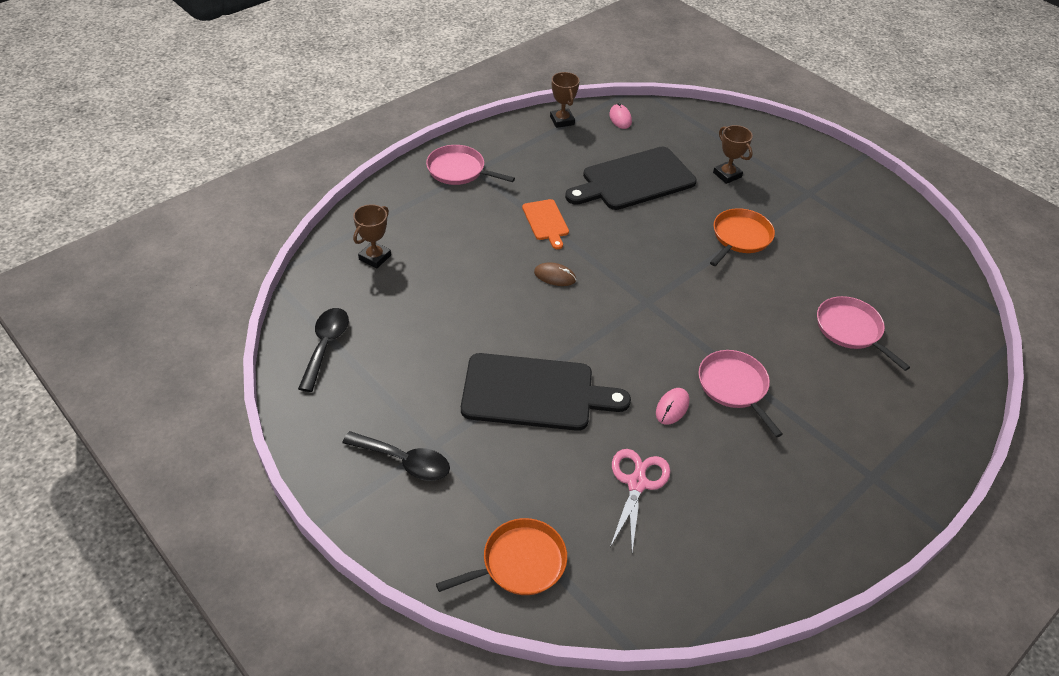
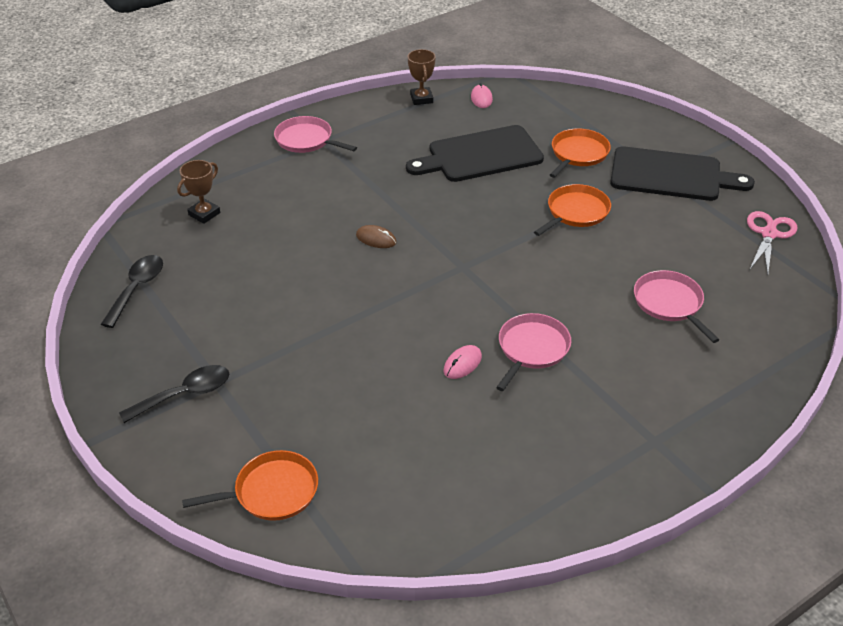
camera: 10 degrees right, 5 degrees down
(405, 461) = (185, 394): black spoon -> black spoon turned 60 degrees counterclockwise
(534, 393) = (327, 342): black cutting board -> black cutting board (671, 175)
(546, 222) = (380, 189): orange cutting board -> none
(637, 483) = (407, 430): pink scissors -> pink scissors (769, 234)
(727, 175) = (578, 154): brown trophy -> orange pan
(734, 387) = (532, 349): pink pan -> pink pan turned 45 degrees clockwise

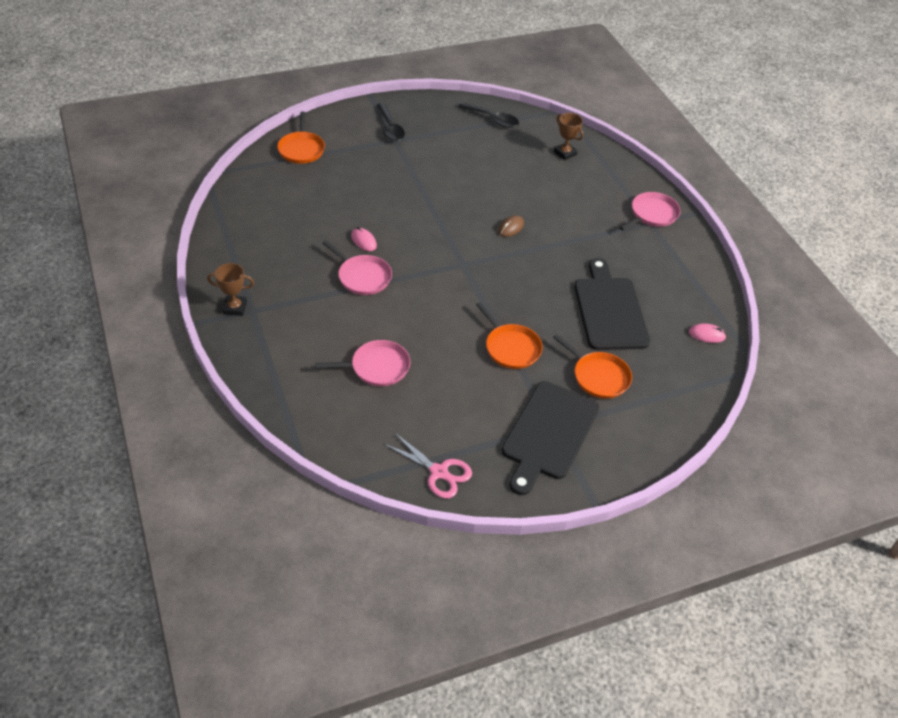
camera: 100 degrees right, 5 degrees up
(421, 99) = (710, 294): brown trophy -> brown trophy (235, 308)

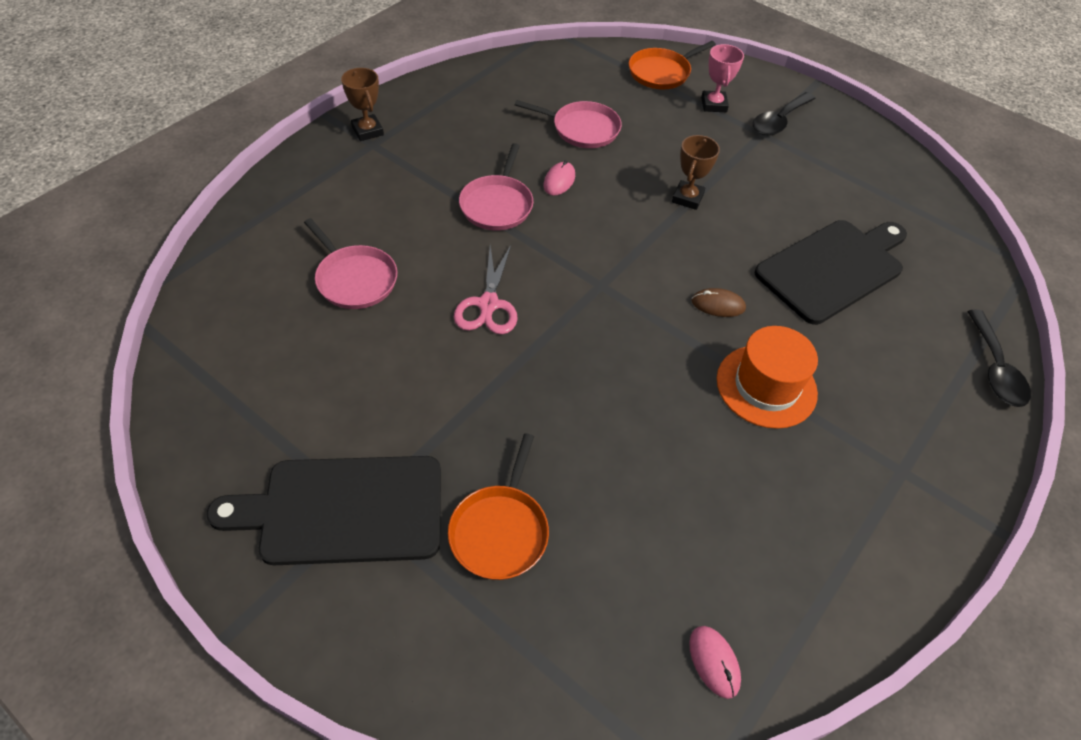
camera: 60 degrees right, 5 degrees up
(352, 144) = (714, 105): none -> pink trophy
(439, 472) = (208, 411): pink scissors -> pink scissors (488, 304)
(493, 119) = (911, 201): black spoon -> black spoon (995, 369)
(511, 347) = (483, 398): orange pan -> none
(565, 153) = (937, 302): brown trophy -> brown trophy (687, 198)
(575, 239) = (766, 386): none -> orange hat
(609, 310) = (654, 490): black cutting board -> black cutting board (833, 269)
(652, 214) = (926, 466): pink pan -> pink pan (582, 129)

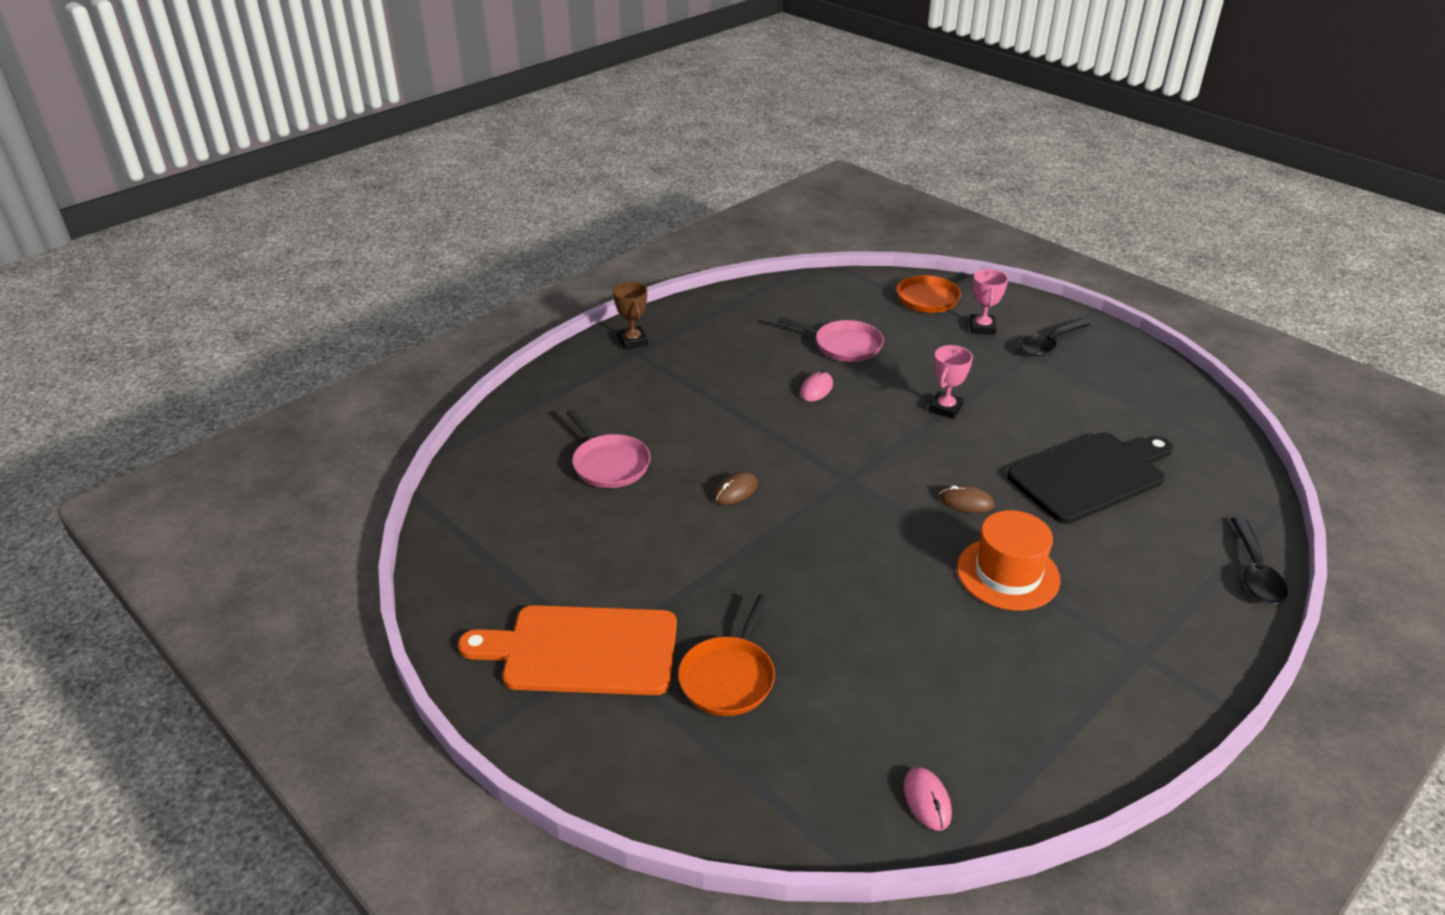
camera: 10 degrees right, 15 degrees down
(344, 510) = (582, 650): black cutting board -> orange cutting board
(488, 304) = (735, 491): pink scissors -> brown mouse
(497, 204) = (753, 407): pink pan -> none
(687, 198) = (945, 408): brown trophy -> pink trophy

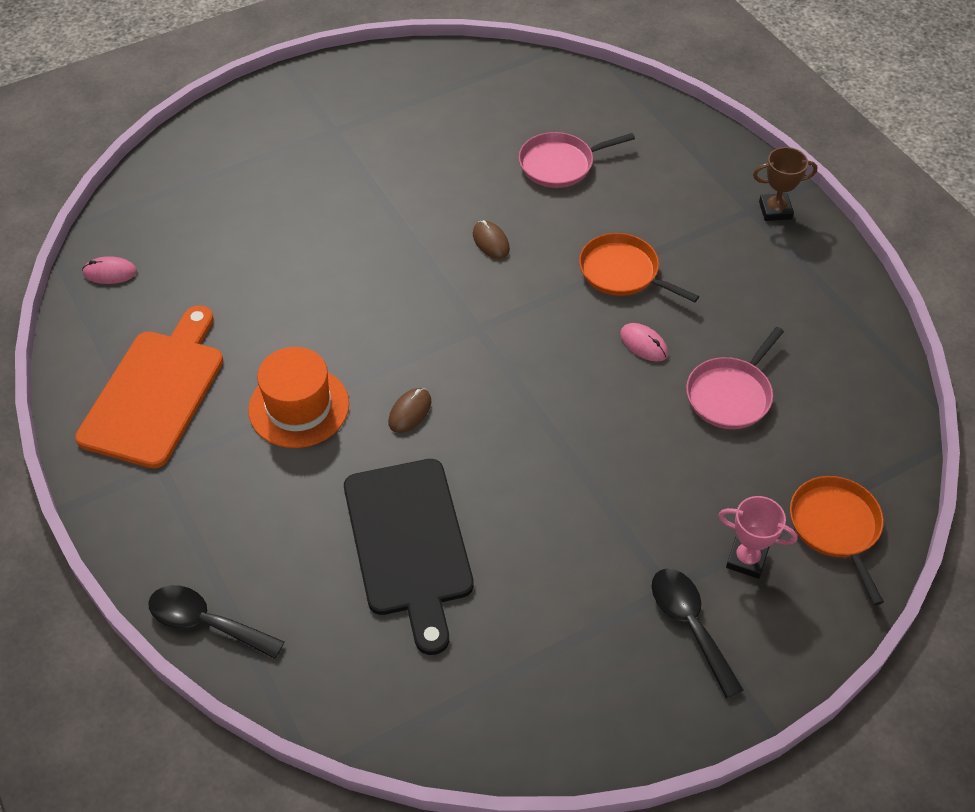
camera: 105 degrees right, 15 degrees up
(582, 650) = (338, 122): orange cutting board -> orange cutting board (156, 392)
(728, 677) = (273, 193): orange pan -> orange pan (622, 272)
(945, 408) = (574, 451): pink trophy -> none

